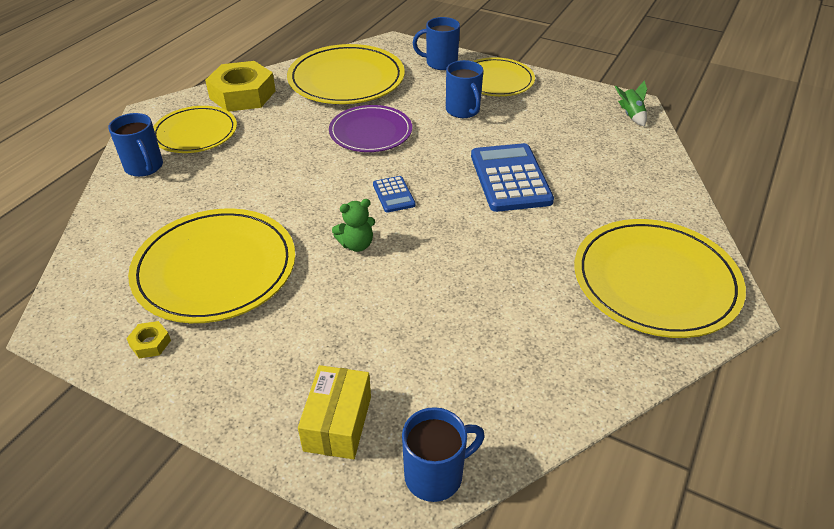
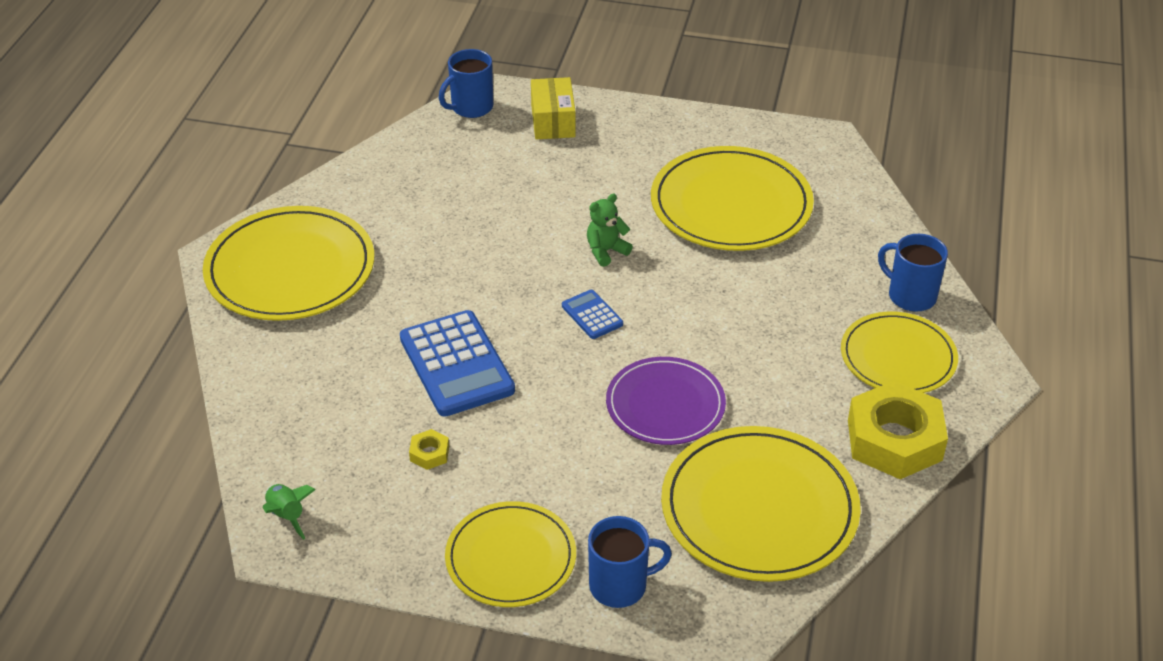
camera: 165 degrees right, 0 degrees up
(150, 343) = (736, 141): yellow nut -> yellow nut (429, 453)
(463, 111) = (547, 473): blue mug -> none

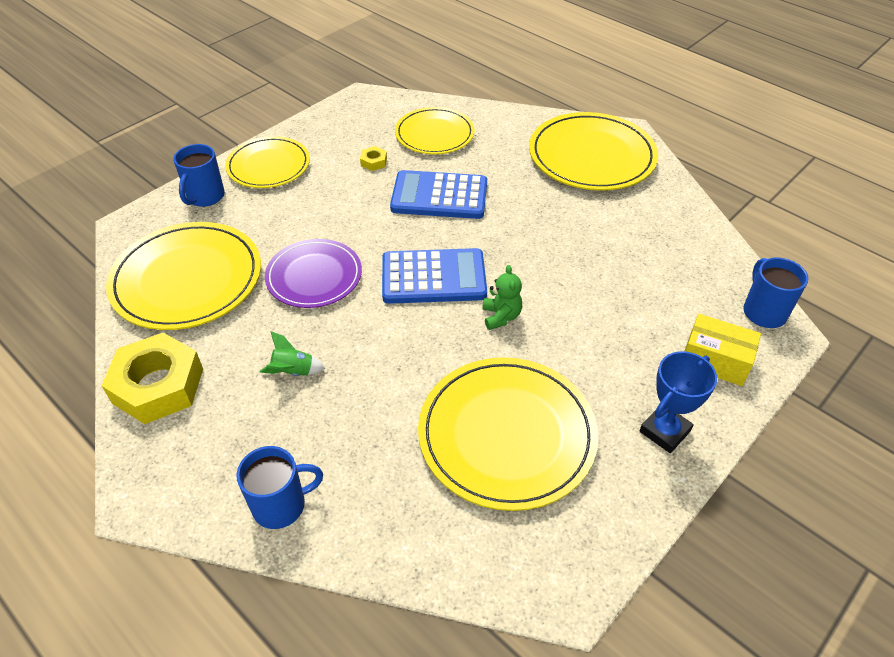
camera: 120 degrees right, 5 degrees up
(287, 515) = (378, 104): green rocket -> green rocket (293, 371)
(592, 315) = (433, 277): blue calculator -> blue calculator, size x2.03
(651, 130) = (664, 431): none -> blue trophy
(898, 357) = (226, 444): yellow plate -> yellow plate (434, 134)

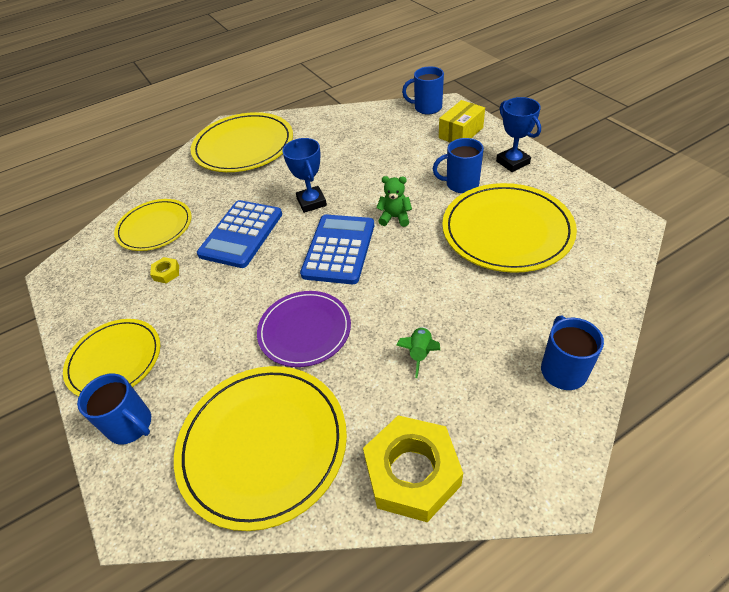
camera: 70 degrees left, 0 degrees up
(507, 237) = (311, 202): none -> blue trophy
(590, 374) = (461, 184): none -> blue mug

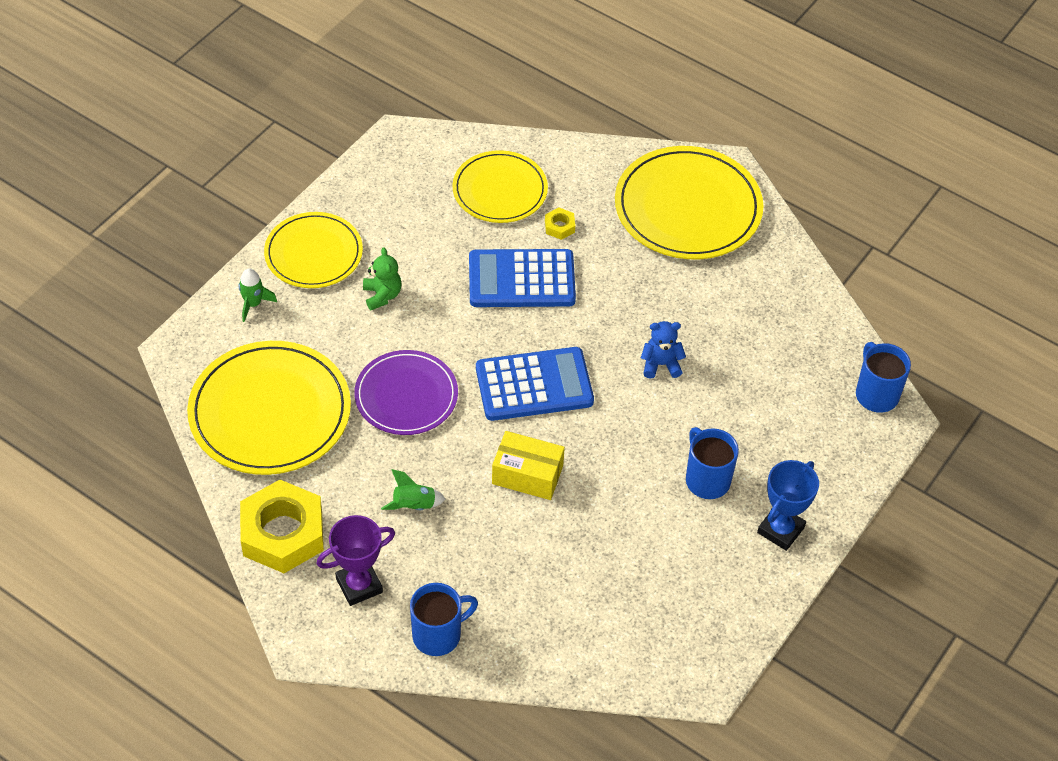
camera: 60 degrees right, 5 degrees up
(131, 425) = (253, 304): blue mug -> green rocket
(166, 273) = (436, 237): yellow nut -> yellow nut (559, 226)
(311, 202) = (605, 328): blue trophy -> none
(357, 184) = (661, 364): none -> blue teddy bear
(395, 217) = (611, 424): green teddy bear -> green teddy bear (382, 295)
(461, 133) = (827, 453): yellow box -> yellow box (527, 475)
(494, 419) = (359, 585): none -> purple trophy
(507, 230) = (634, 548): yellow plate -> none

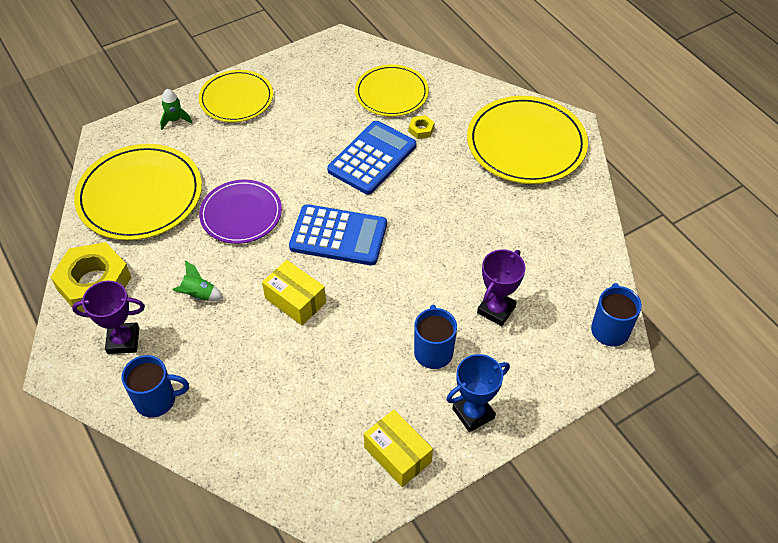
camera: 25 degrees right, 0 degrees up
(382, 295) = (266, 140): green teddy bear -> none
(521, 279) = (372, 158): blue calculator -> blue calculator turned 105 degrees clockwise
(661, 364) = (444, 251): blue teddy bear -> none
(726, 599) = (397, 455): none -> yellow box
(749, 412) = (496, 310): none -> purple trophy

